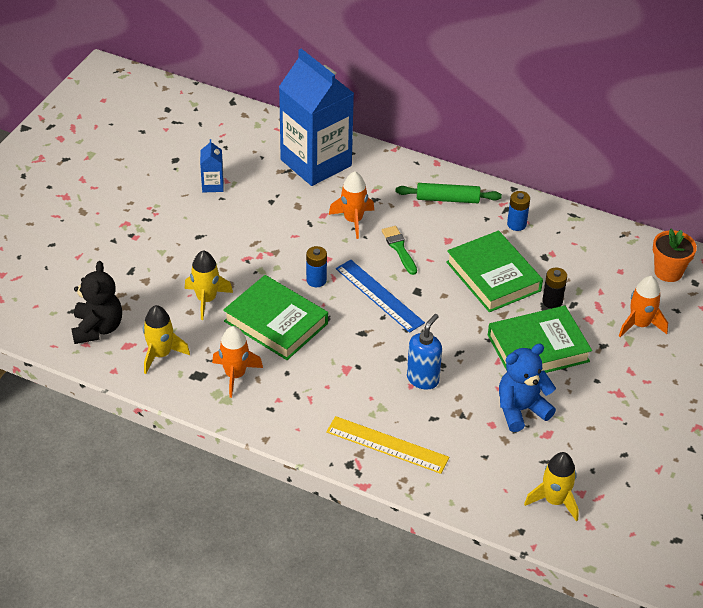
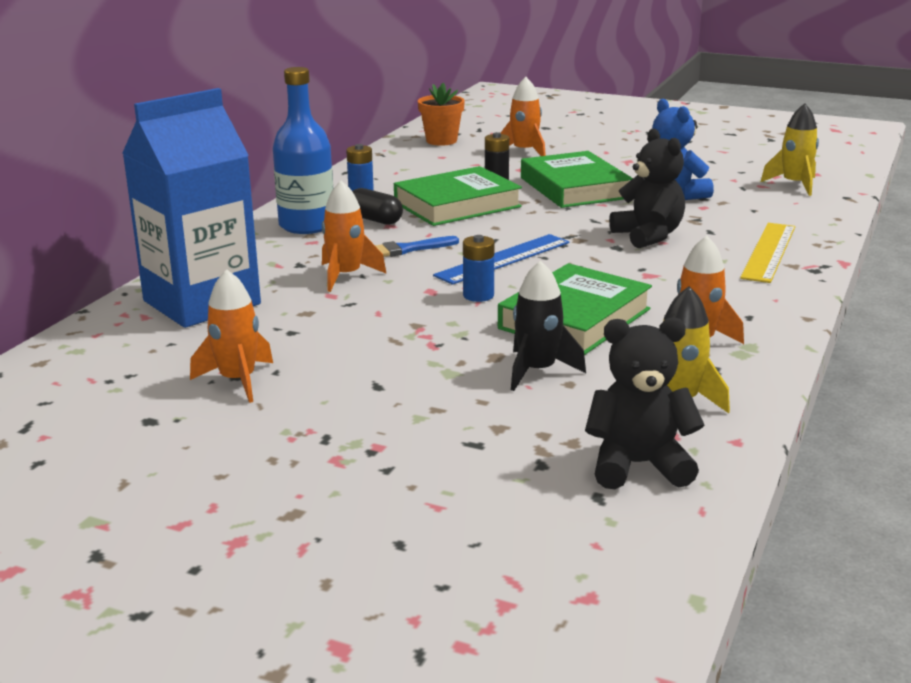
camera: 90 degrees left, 20 degrees down
(206, 300) = (537, 371): yellow rocket -> black rocket
(212, 185) = (238, 380): blue carton -> orange rocket
(399, 248) = (407, 249): green brush -> blue brush
(423, 379) = (648, 236): blue soap dispenser -> black teddy bear
(447, 199) = (307, 225): green rolling pin -> blue bottle
(459, 232) = (375, 220): none -> black capsule

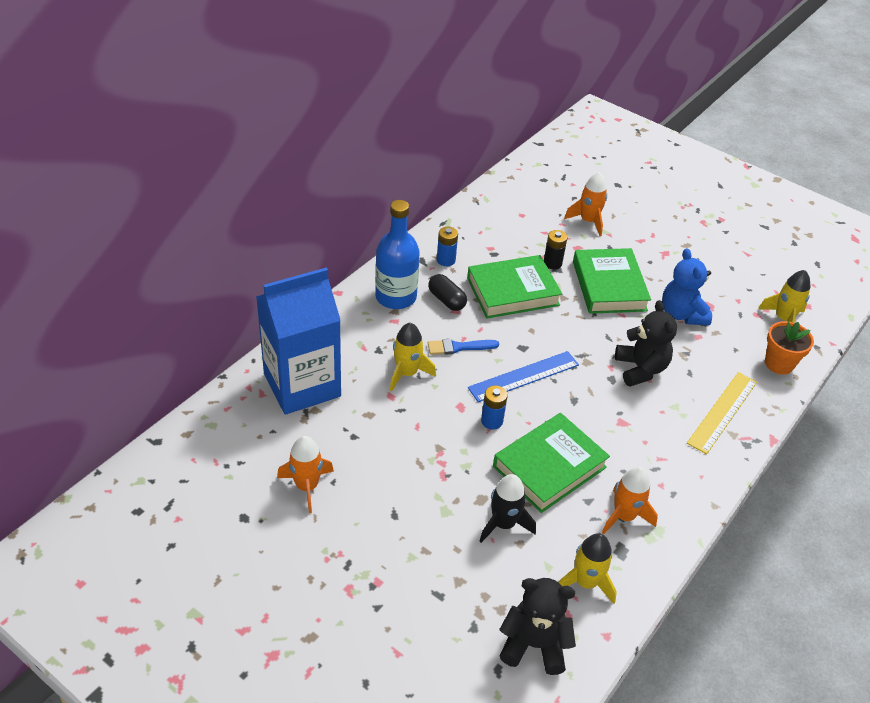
camera: 10 degrees right, 20 degrees up
(346, 276) = (407, 373): orange rocket -> yellow rocket
(441, 141) = (528, 189): orange flower pot -> orange flower pot (779, 363)

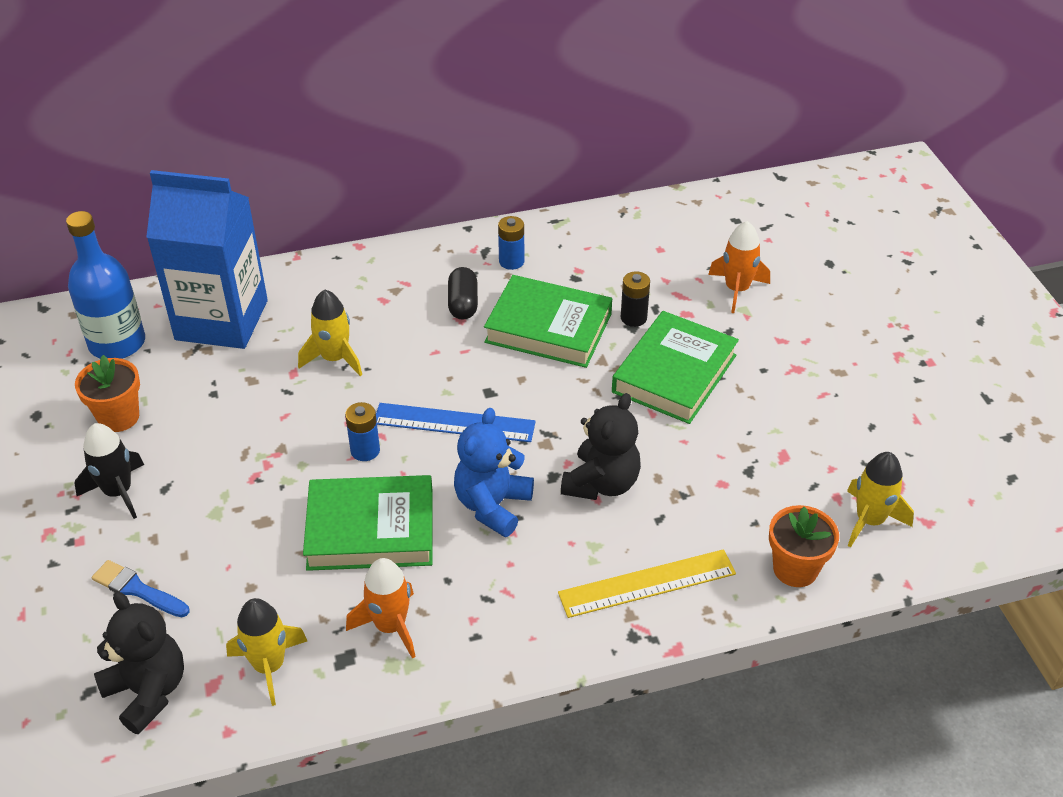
camera: 40 degrees right, 0 degrees up
(307, 486) = (119, 417): orange rocket -> orange flower pot
(396, 297) = (412, 276): blue bottle -> blue bottle (117, 343)
(459, 347) = (419, 358): blue brush -> blue brush (137, 589)
(504, 524) = (256, 558): black rocket -> black rocket (118, 492)
(682, 314) = (731, 448): blue teddy bear -> blue teddy bear (492, 505)

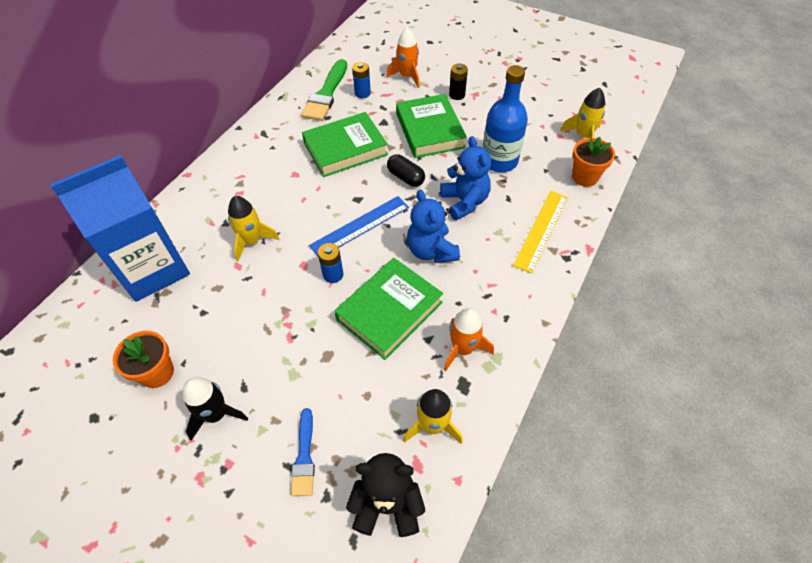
camera: 45 degrees left, 10 degrees up
(117, 343) = (96, 332): blue bottle -> blue bottle (499, 161)
(137, 589) = (304, 456): blue brush -> blue brush turned 75 degrees counterclockwise
(463, 304) = (286, 166): black capsule -> black capsule (405, 177)
(511, 261) = (284, 129): blue battery -> blue battery (362, 93)
(601, 483) = (464, 202): black teddy bear -> blue teddy bear
(610, 250) = (326, 94): none -> green brush
(633, 318) = (379, 118): black battery -> black battery (457, 95)

